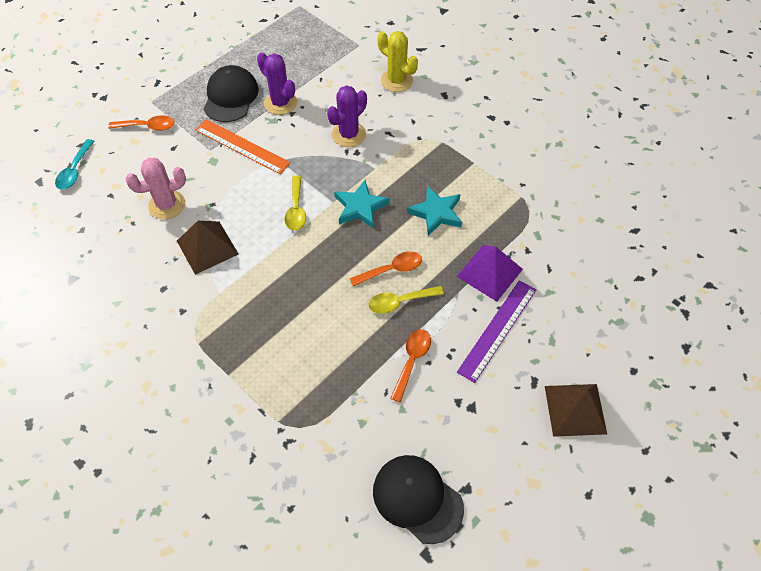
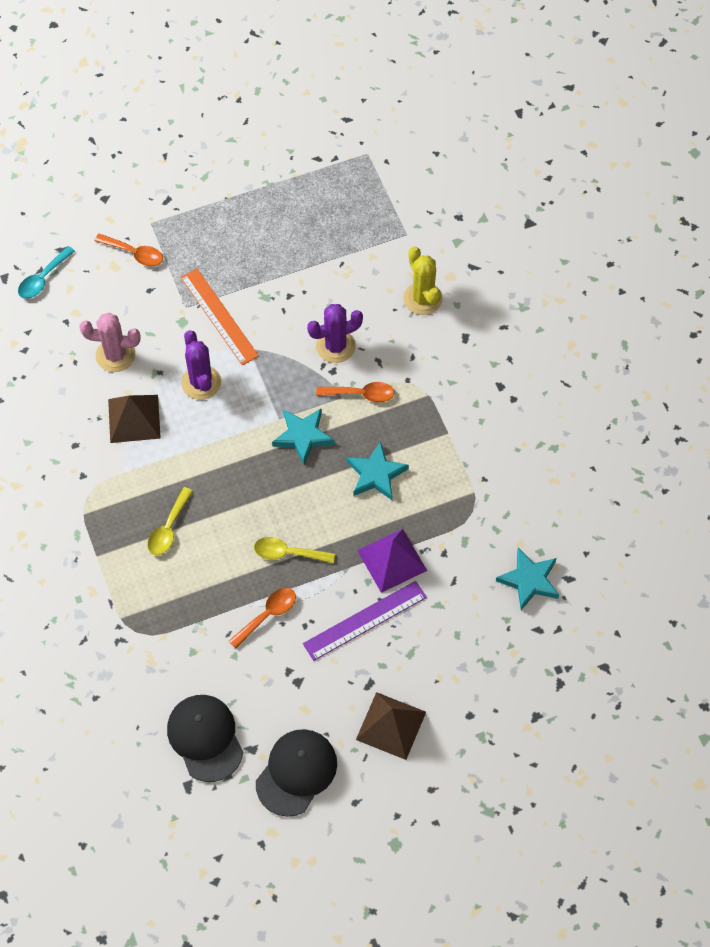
camera: 25 degrees right, 5 degrees up
(230, 97) = (235, 249): black cap -> black cap (296, 772)
(280, 103) = (283, 278): purple cactus -> purple cactus (201, 382)
(296, 209) = (238, 412): yellow spoon -> yellow spoon (168, 528)
(391, 269) = (298, 516): orange spoon -> orange spoon (361, 394)
(606, 244) = (529, 580): none -> turquoise star

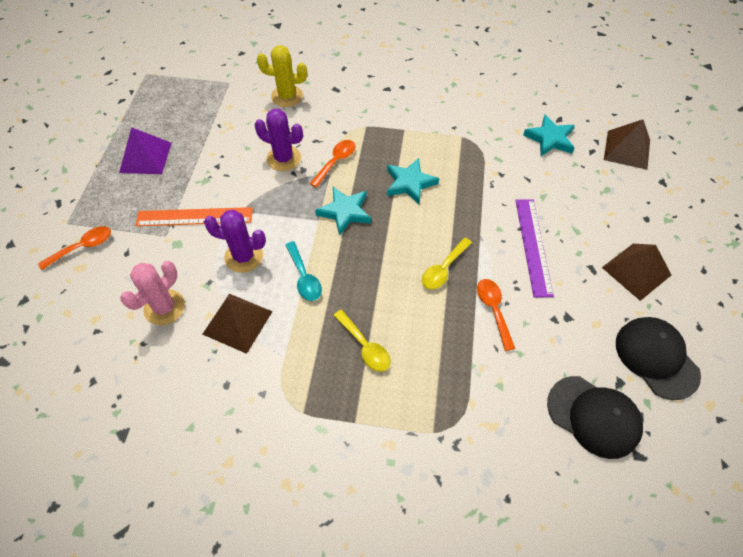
camera: 60 degrees left, 5 degrees down
(43, 279) = (36, 329): turquoise spoon -> turquoise spoon (304, 277)
(205, 738) = (594, 416): black cap -> black cap turned 150 degrees counterclockwise
(335, 346) = (284, 158): purple cactus -> purple cactus turned 75 degrees counterclockwise
(392, 560) = (489, 206): purple pyramid -> purple pyramid (145, 157)
(564, 664) = (627, 149): none -> brown pyramid

